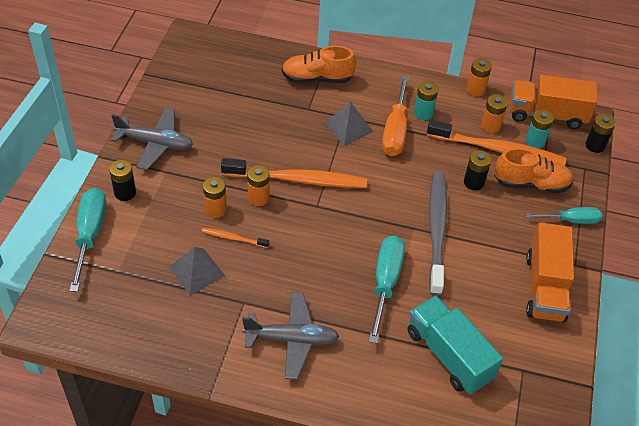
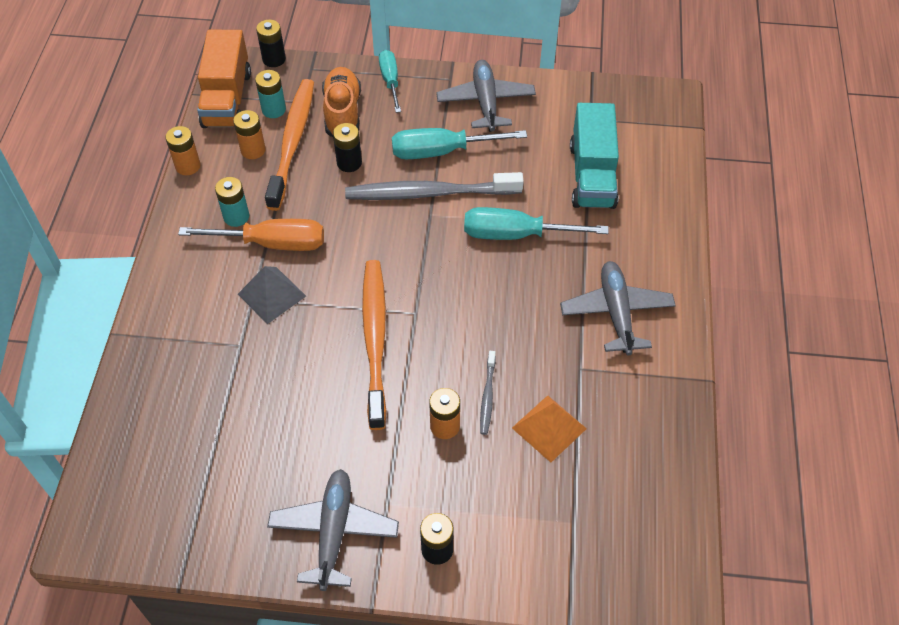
camera: 95 degrees left, 5 degrees up
(90, 235) = (523, 576): turquoise screwdriver -> turquoise screwdriver (442, 151)
(196, 271) = (549, 428): grey pyramid -> orange pyramid
(233, 238) = (487, 396): orange toothbrush -> grey toothbrush
(258, 198) = (414, 379): orange battery -> none
(317, 78) = (176, 342): orange shoe -> none
(449, 355) = (592, 175): turquoise truck -> turquoise truck turned 45 degrees counterclockwise
(545, 287) = (486, 102): orange truck -> grey plane

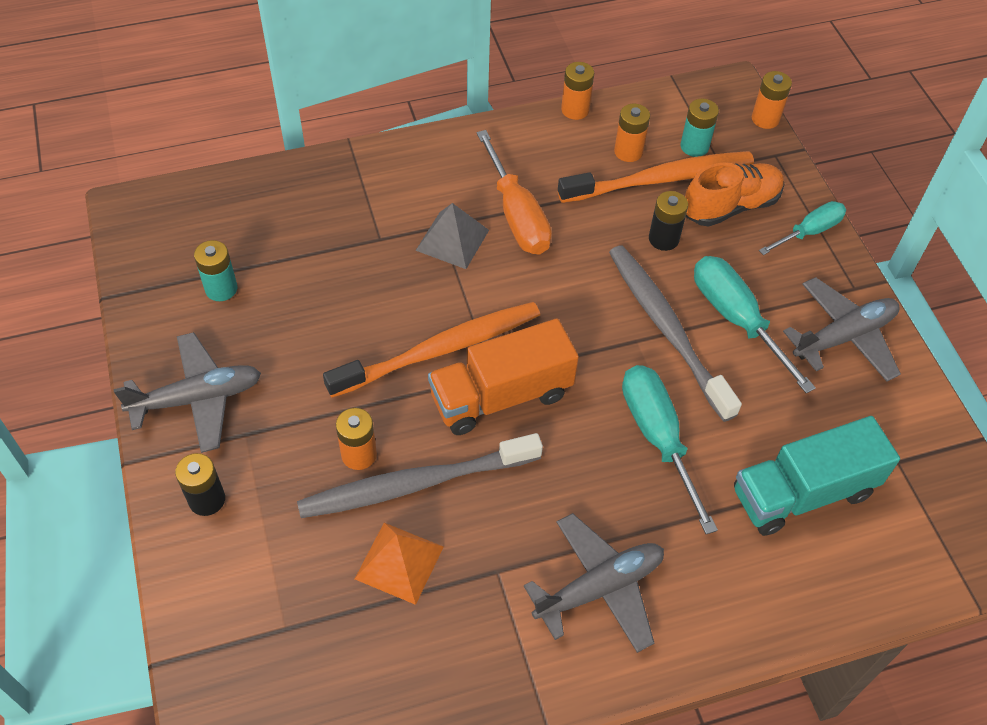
camera: 65 degrees right, 0 degrees up
(227, 99) = (682, 104): orange truck -> orange truck (501, 396)
(236, 217) = (534, 173): turquoise battery -> turquoise battery (221, 289)
(274, 59) = (765, 119): black battery -> orange battery
(487, 396) = (414, 484): grey toothbrush -> grey toothbrush, size x2.21

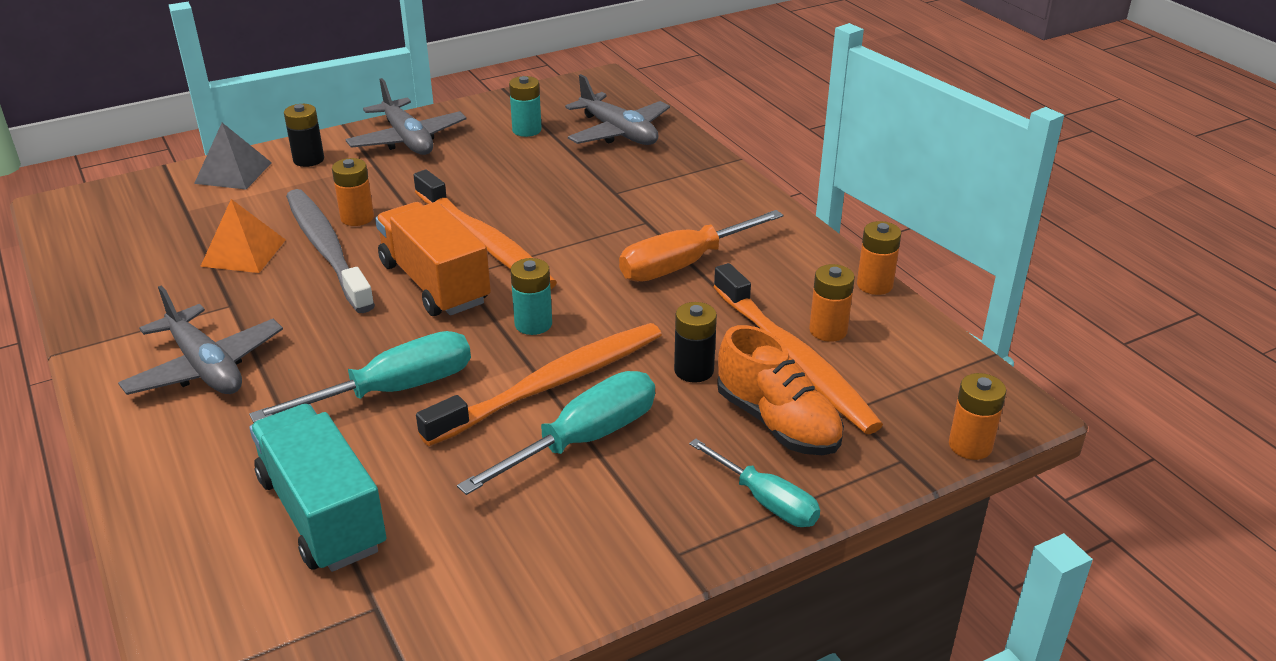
camera: 80 degrees right, 20 degrees down
(452, 240) = (630, 231): grey pyramid -> grey pyramid (233, 173)
(666, 328) = (552, 384): grey toothbrush -> orange toothbrush
(694, 146) = (871, 383): turquoise battery -> turquoise battery (533, 324)
(843, 337) = (581, 544): grey plane -> grey plane (618, 132)

